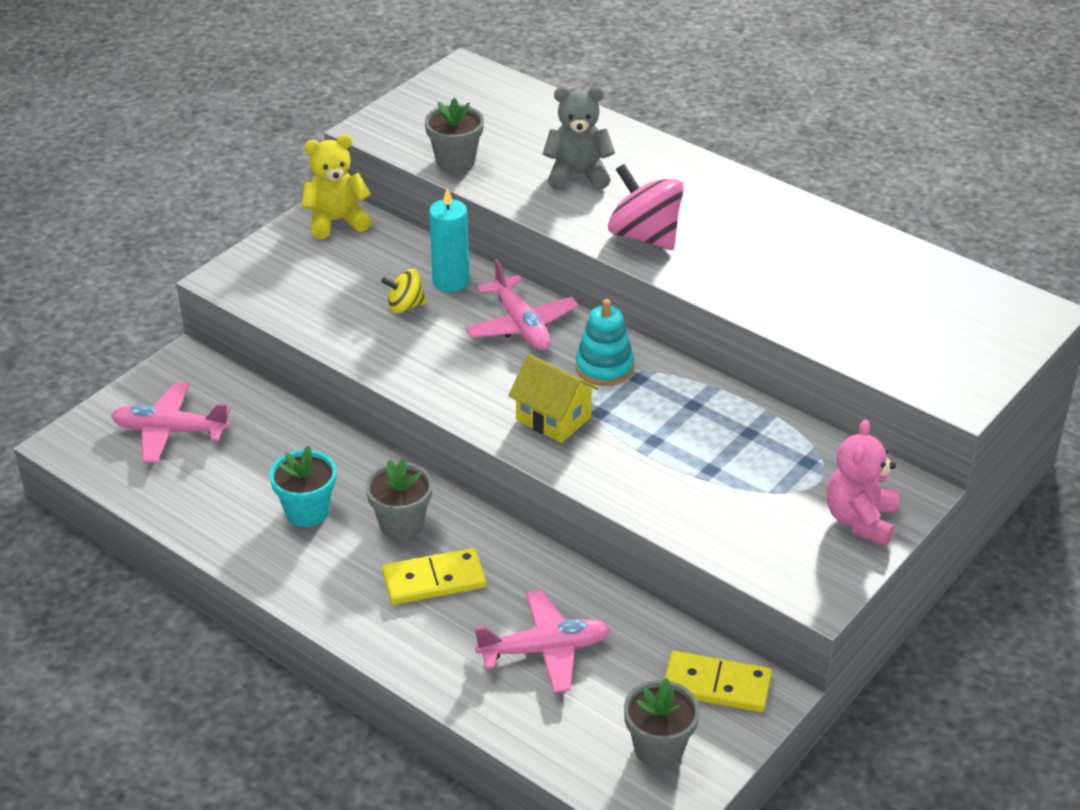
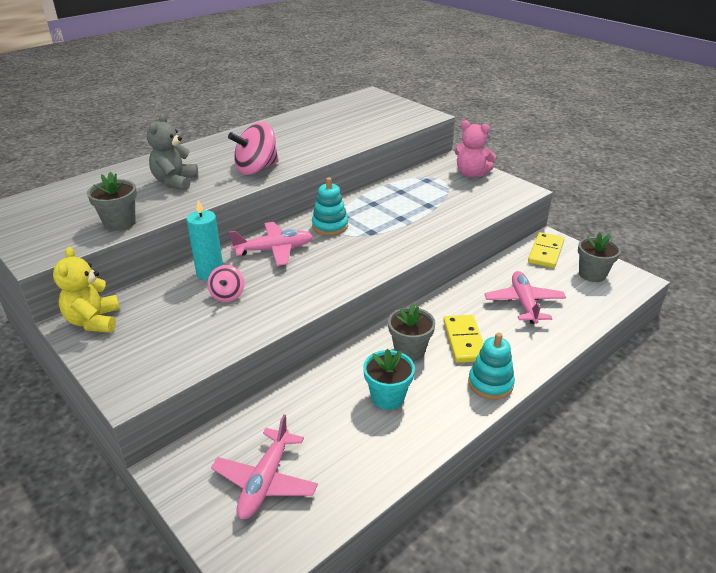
camera: 80 degrees left, 5 degrees down
(345, 609) = (490, 383): none -> turquoise stacking toy
(405, 306) = (227, 295): yellow spinning top -> pink spinning top
(553, 418) = (372, 247): yellow house -> none

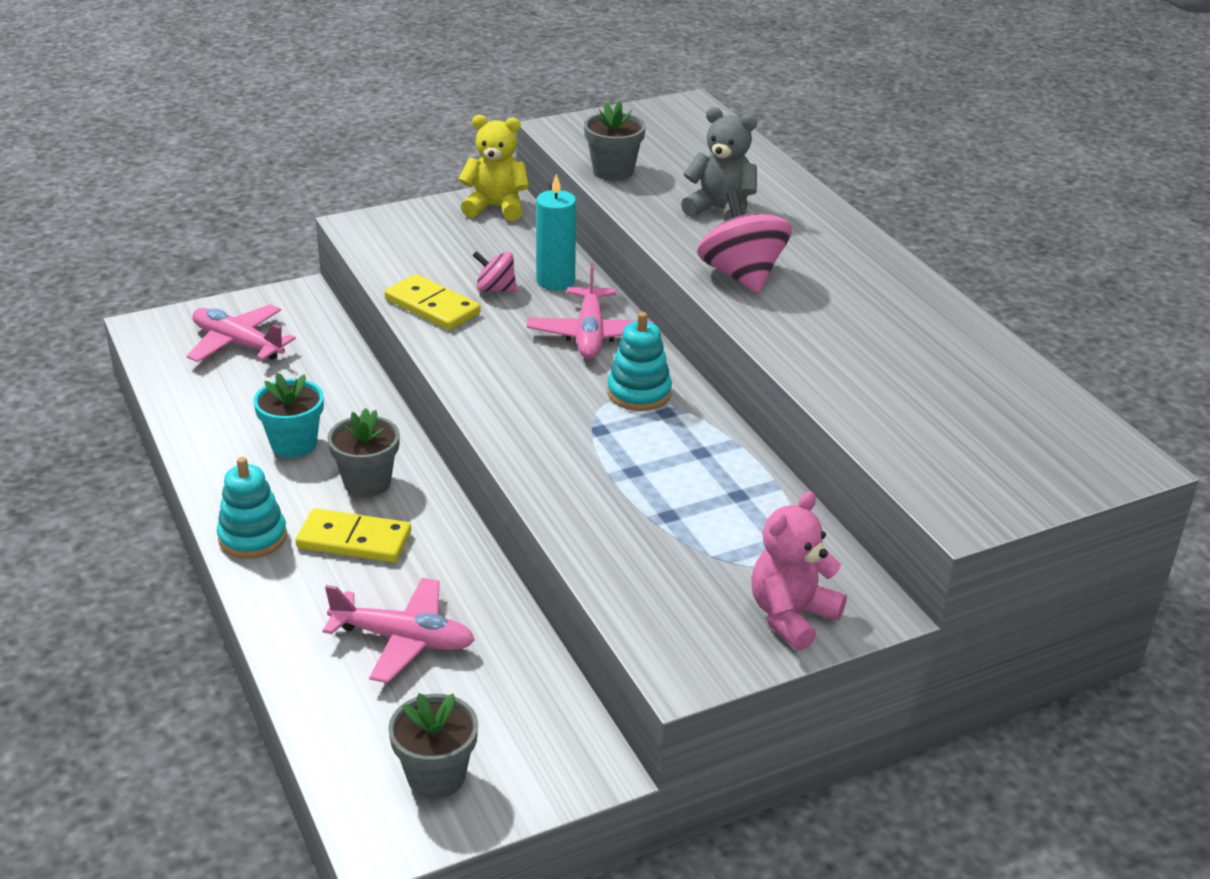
camera: 105 degrees right, 0 degrees up
(546, 252) = (547, 738): yellow domino -> yellow domino (432, 306)

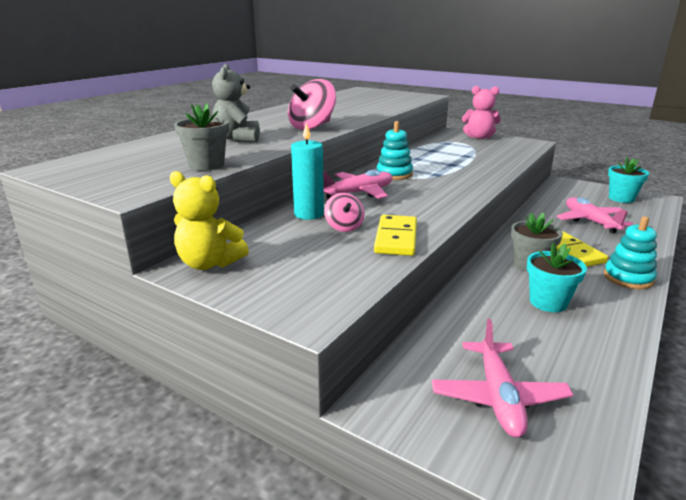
camera: 120 degrees left, 10 degrees down
(436, 776) = (621, 198): grey flower pot -> turquoise flower pot
(496, 207) = (209, 263): yellow teddy bear -> yellow teddy bear turned 45 degrees counterclockwise

